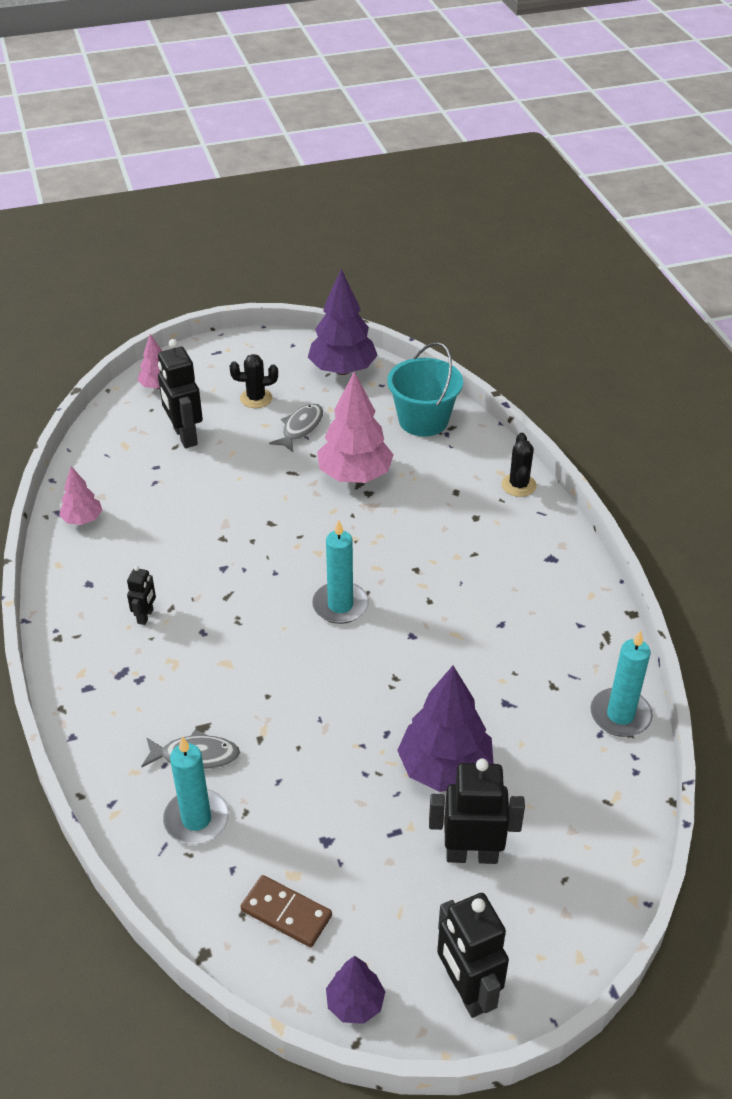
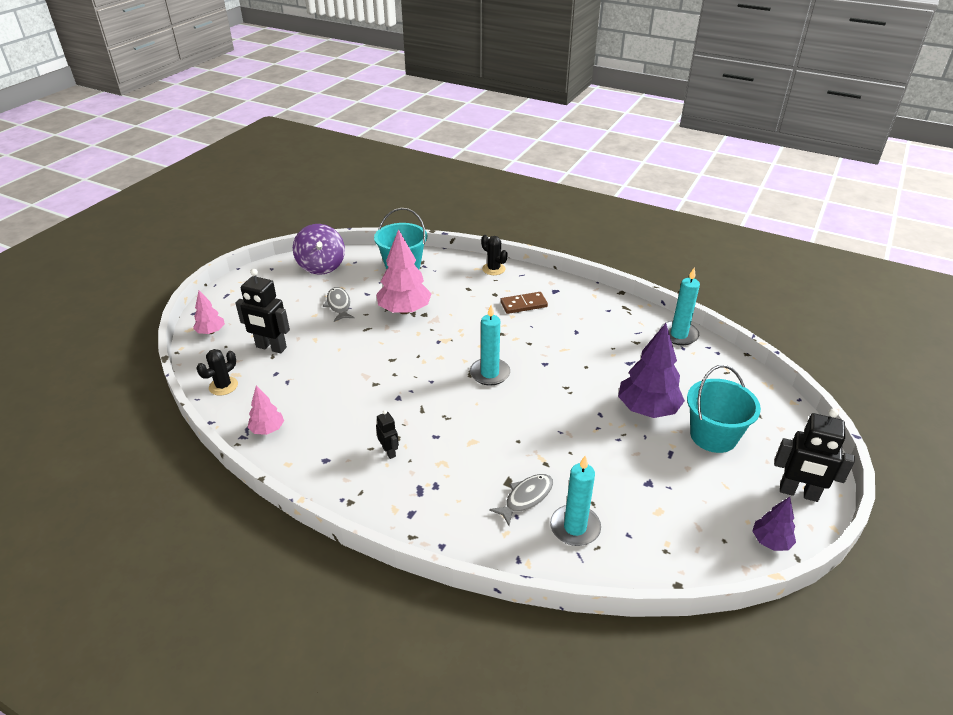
camera: 45 degrees left, 5 degrees down
(256, 398) = (288, 305): black cactus -> black cactus (223, 386)
(286, 913) = (683, 531): brown domino -> brown domino (523, 304)
(342, 370) = (321, 266): purple tree -> purple spinning top
(471, 854) = (713, 436): black robot -> turquoise bucket

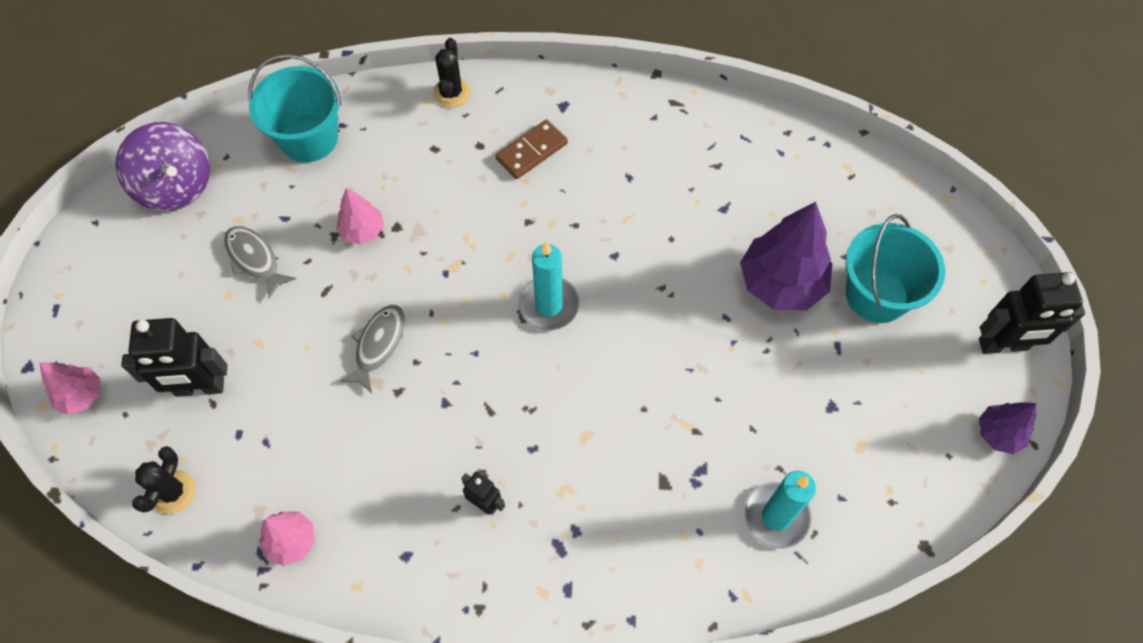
camera: 25 degrees left, 25 degrees up
(404, 310) = (362, 231): pink tree -> pink tree, size x0.54
(493, 269) = (452, 93): black cactus -> black cactus turned 75 degrees clockwise
(526, 498) = (698, 498): grey fish -> grey fish (378, 345)
(679, 335) = (766, 130): turquoise candle -> none

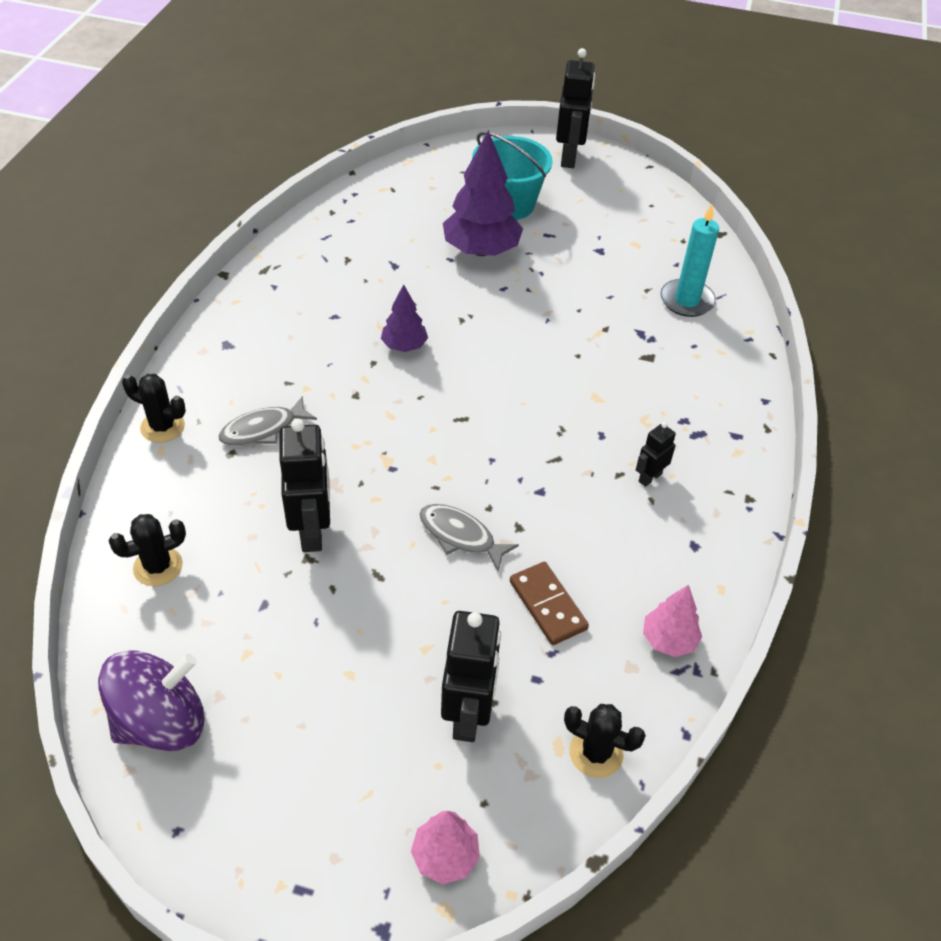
camera: 80 degrees left, 15 degrees down
(255, 259) = (310, 641): grey fish -> grey fish (263, 429)
(309, 138) = (158, 567): turquoise bucket -> black cactus
(362, 231) = (312, 531): pink tree -> black robot
(531, 151) = (272, 377): brown domino -> brown domino (547, 605)
(549, 305) = (455, 397): turquoise candle -> none
(998, 433) = (638, 179): purple tree -> purple tree (404, 346)

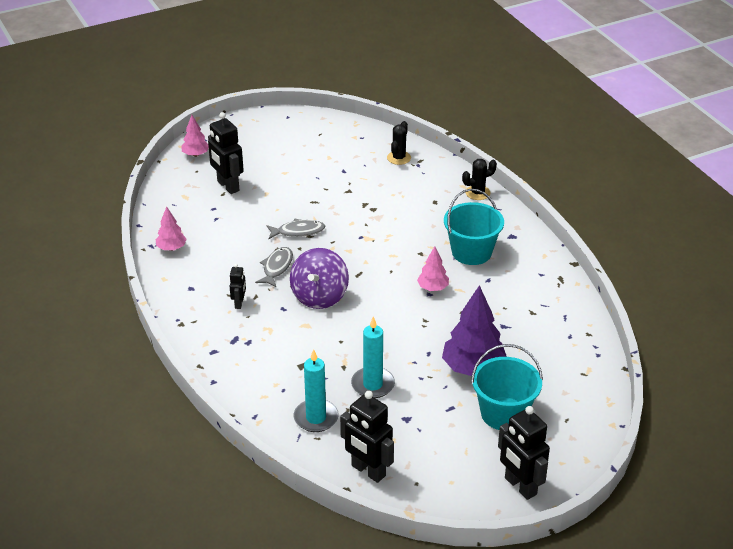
camera: 140 degrees right, 10 degrees down
(161, 721) = (330, 130): purple spinning top -> purple spinning top (319, 296)
(263, 429) = (437, 216): grey fish -> grey fish (277, 267)
(300, 356) = (471, 252): none -> turquoise bucket
(312, 531) = (360, 199): black robot -> black robot (368, 471)
(404, 346) = (433, 288): purple tree -> pink tree
(547, 605) = (234, 231): brown domino -> none
(596, 295) = (373, 385): none -> turquoise candle
(596, 753) = (169, 202): black cactus -> none

